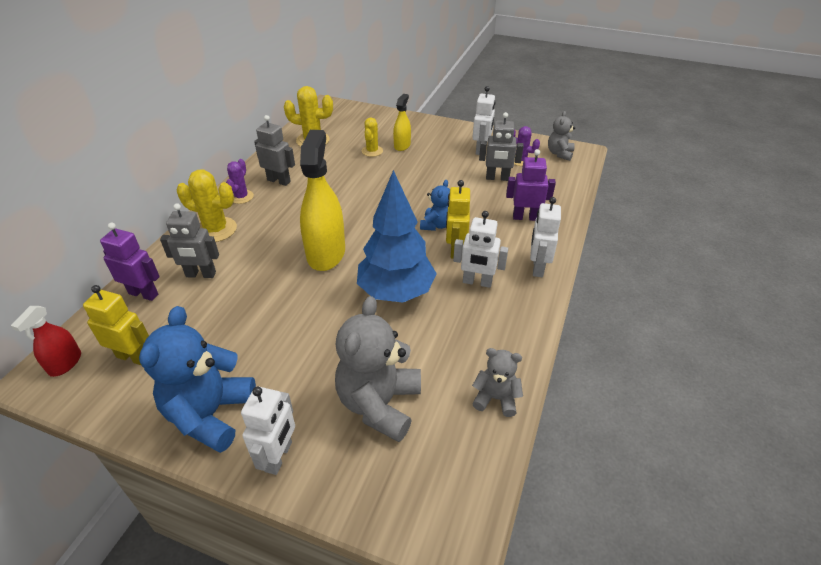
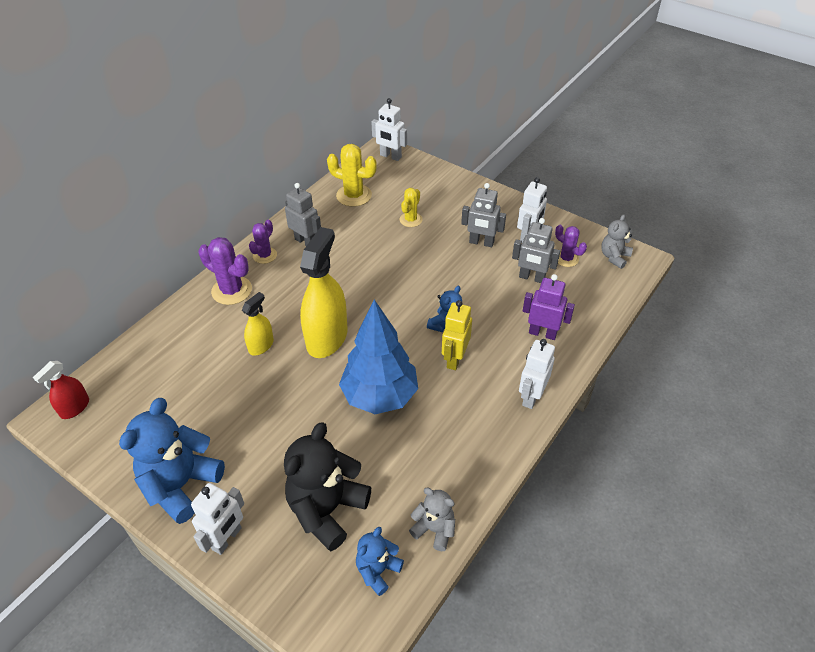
camera: 15 degrees right, 5 degrees up
(133, 357) = (130, 414): yellow robot -> none
(143, 294) = (152, 350): purple robot -> none
(201, 274) = (206, 339): grey robot -> grey robot (481, 242)
(216, 230) = (231, 290): yellow cactus -> purple cactus
(379, 404) = (327, 510): grey teddy bear -> black teddy bear
(402, 145) = (444, 217): yellow spray bottle -> yellow spray bottle (261, 345)
(454, 450) = (378, 571): none -> blue teddy bear
(477, 282) = (463, 401): white robot -> white robot (390, 156)

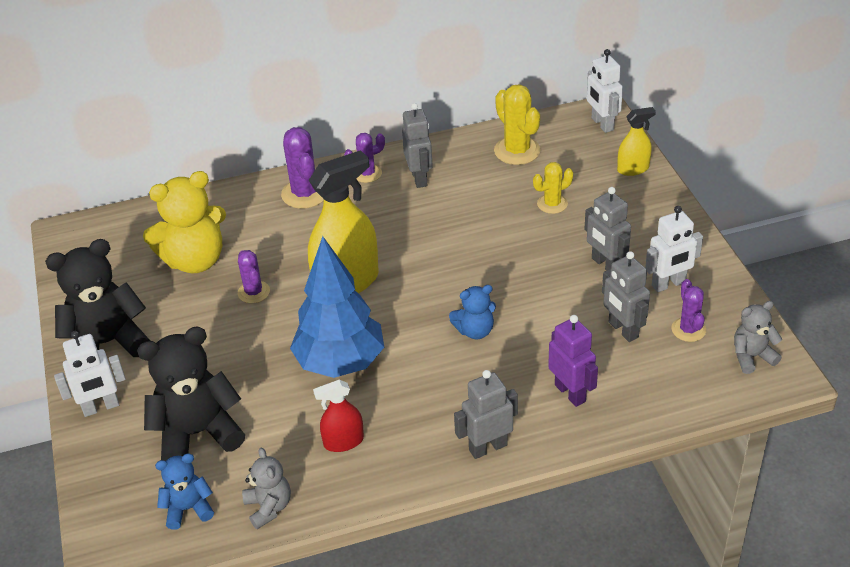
camera: 40 degrees right, 5 degrees down
(75, 407) = (89, 234): red spray bottle -> red spray bottle (343, 441)
(181, 485) = (107, 343): blue teddy bear -> black teddy bear
(192, 381) = (195, 260): none -> yellow teddy bear
(261, 345) = (281, 259): yellow spray bottle -> yellow spray bottle (633, 169)
(264, 381) = (254, 292): none -> purple cactus
(454, 359) = (448, 368): yellow robot -> none
(531, 397) = (488, 447): white robot -> grey robot

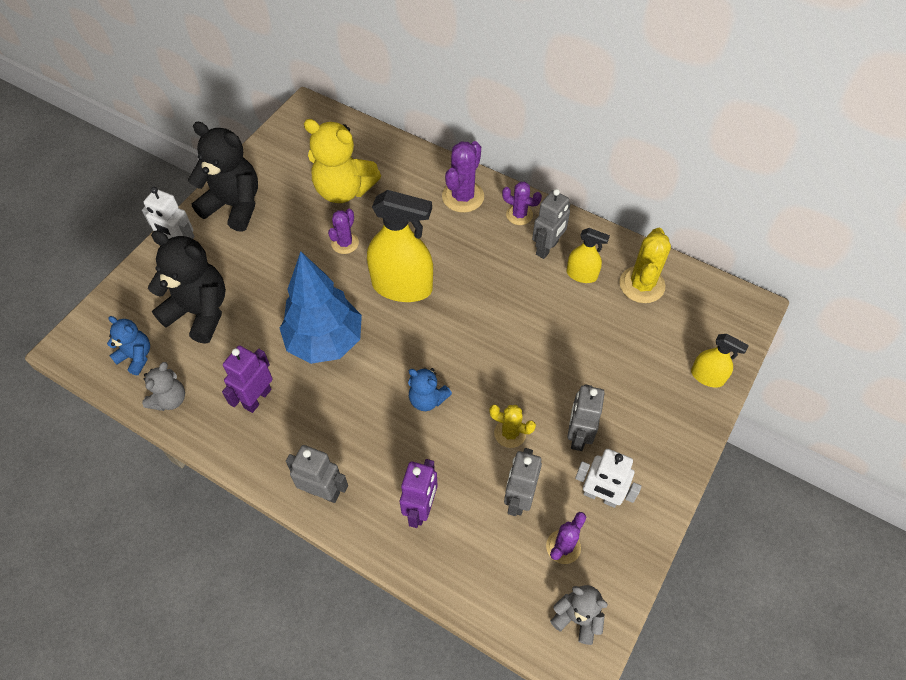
camera: 45 degrees right, 15 degrees up
(343, 441) = (257, 398): red spray bottle -> purple robot
(468, 175) = (581, 275): none -> yellow spray bottle
(552, 204) = (608, 351): yellow cactus -> yellow cactus (510, 433)
(602, 124) = (736, 317): white robot -> none

